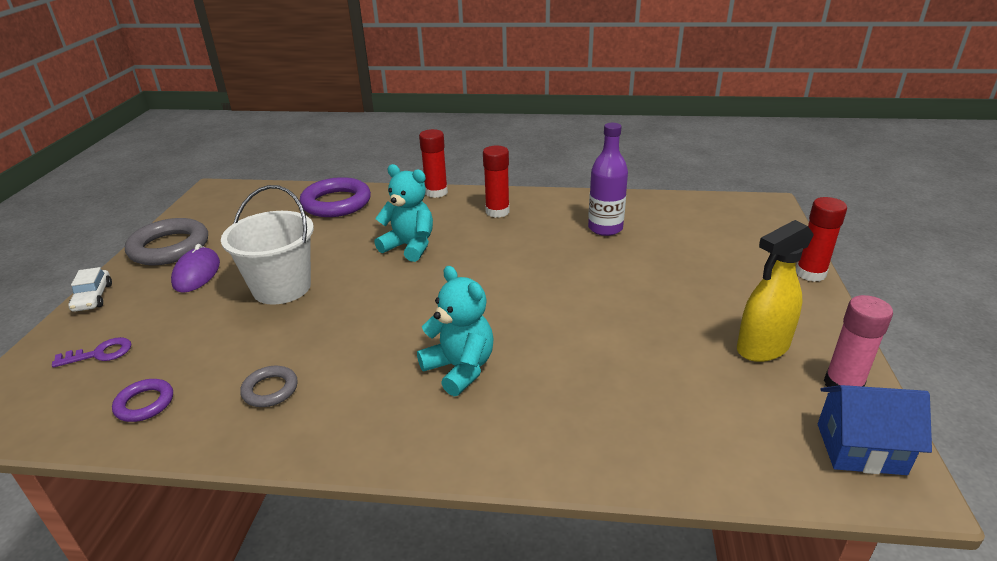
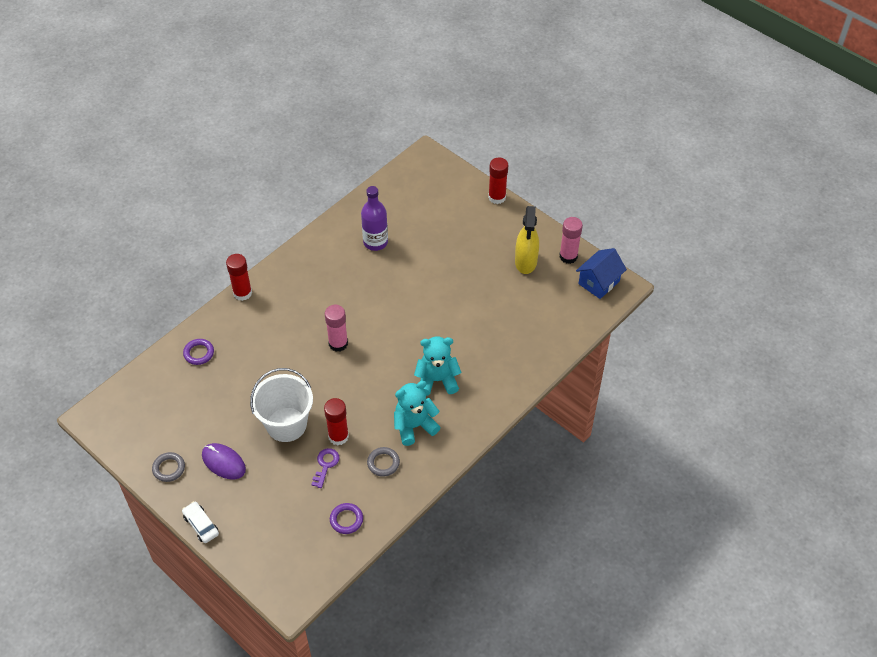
camera: 55 degrees left, 20 degrees up
(93, 297) = (201, 525): white car -> white car turned 150 degrees counterclockwise
(100, 353) = (276, 532): purple key -> purple key (325, 465)
(169, 247) = (169, 468): grey ring -> grey ring, size x0.52
(336, 203) = (199, 353): purple ring -> purple ring, size x0.52
(409, 246) = (301, 343): turquoise teddy bear -> turquoise teddy bear (414, 426)
(435, 268) = (338, 343): none -> pink glue stick
(497, 211) = (303, 278): red glue stick -> red glue stick (338, 436)

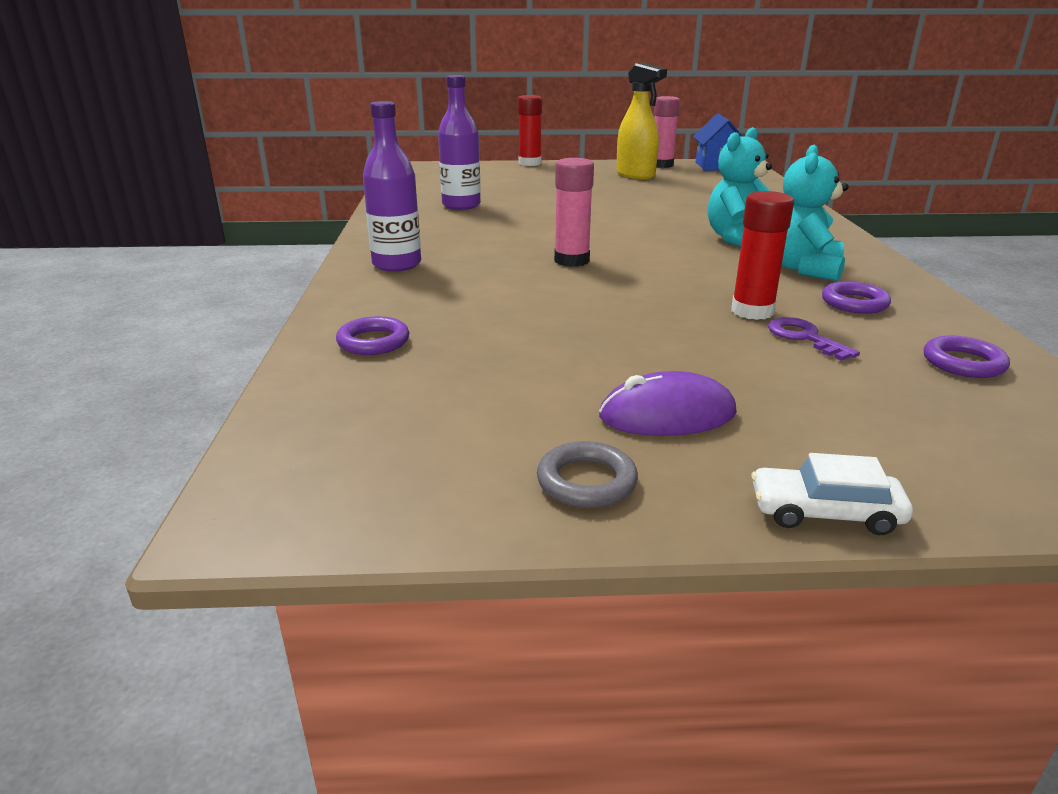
camera: 45 degrees left, 25 degrees down
(242, 293) = (348, 277): red glue stick -> none
(271, 294) = (397, 264): none -> purple bottle
(286, 424) = (664, 334): white bucket -> none
(383, 463) = (854, 303): grey ring -> purple ring

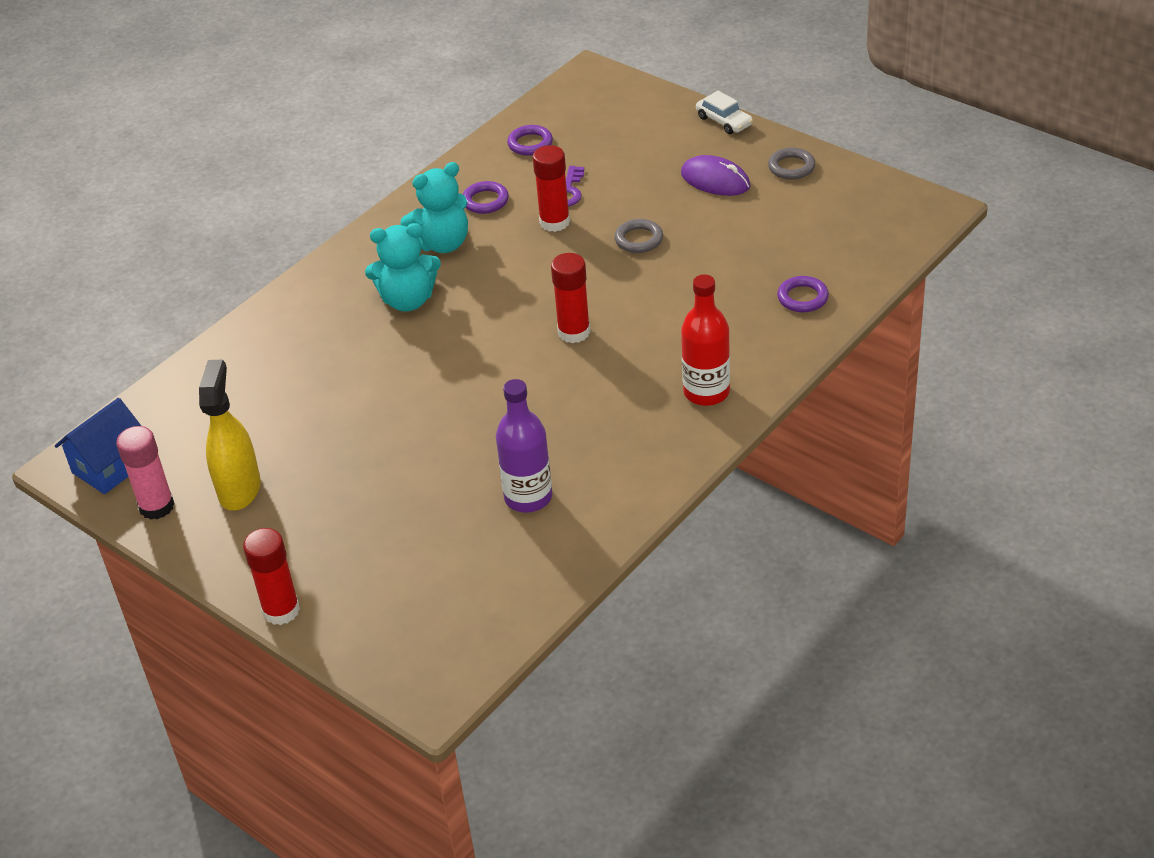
camera: 135 degrees left, 15 degrees up
(397, 264) = (706, 392): purple bottle -> red bottle
(571, 260) = (574, 332): pink glue stick -> red glue stick
(640, 327) = (639, 239): none -> grey ring

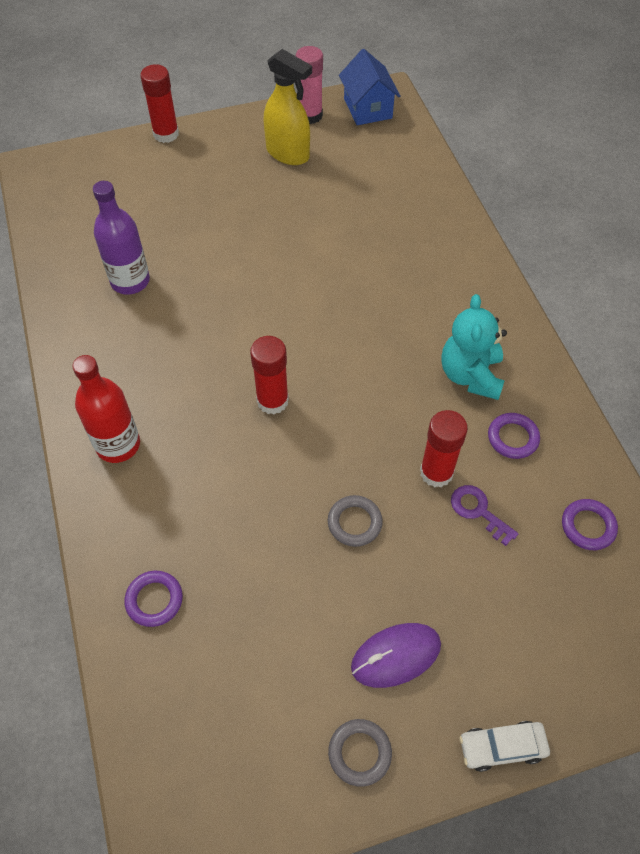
camera: 120 degrees right, 15 degrees up
(408, 300) = (410, 318): turquoise teddy bear -> none

